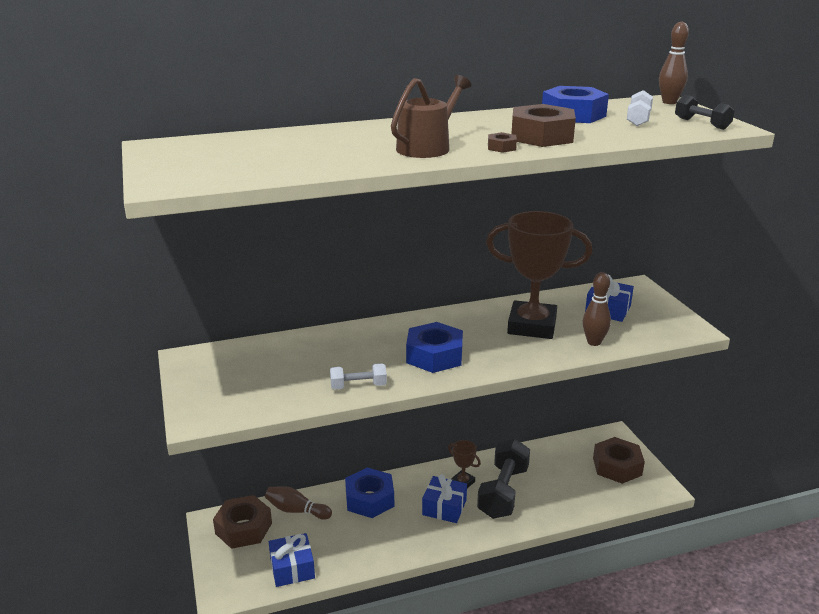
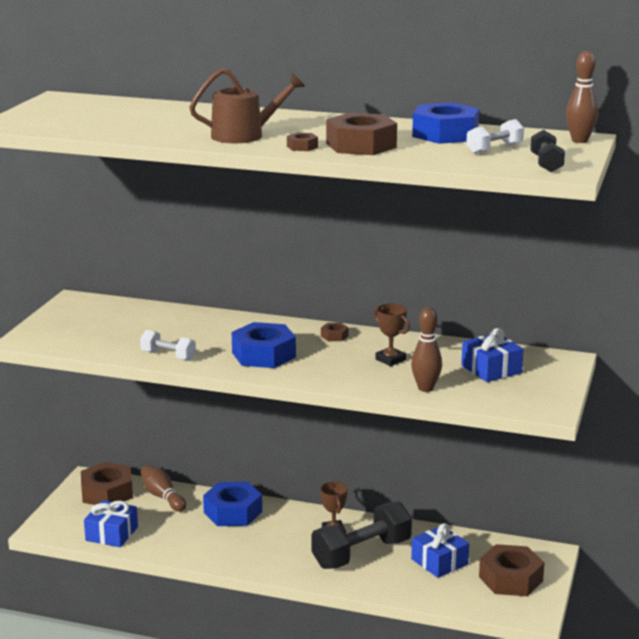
camera: 35 degrees right, 5 degrees down
(444, 507) = (290, 543): blue gift -> blue gift (439, 562)
(460, 319) = (334, 336): none -> brown nut
(532, 326) = (390, 360): brown trophy -> brown trophy, size x0.44

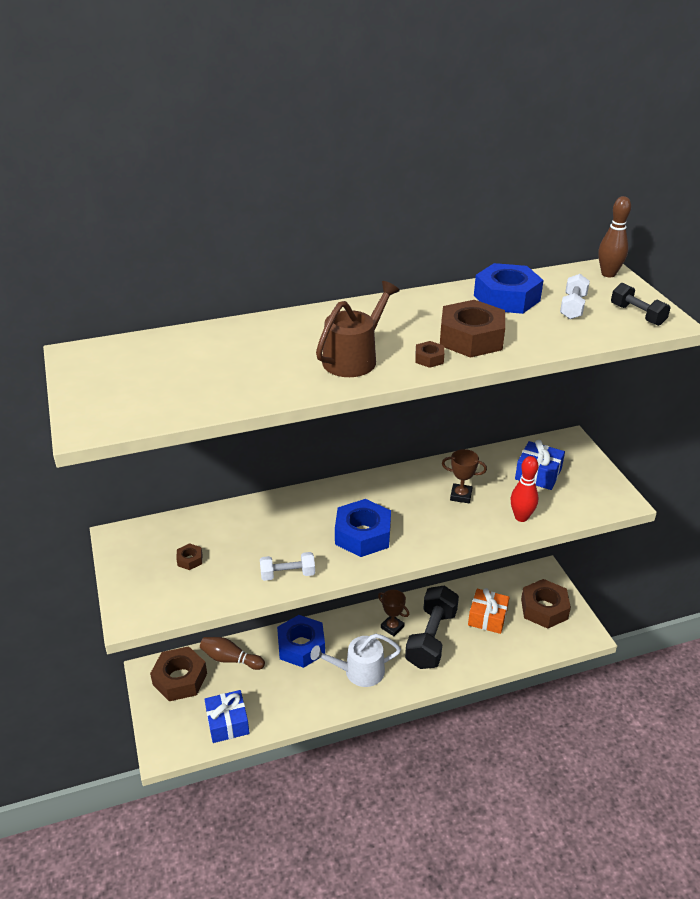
camera: 35 degrees left, 15 degrees up
(264, 548) = (359, 671): none -> white watering can
(334, 336) = (390, 486): brown nut -> brown nut (190, 560)
(425, 388) = (521, 517): brown bowling pin -> red bowling pin
(439, 562) = (487, 617): blue gift -> orange gift

